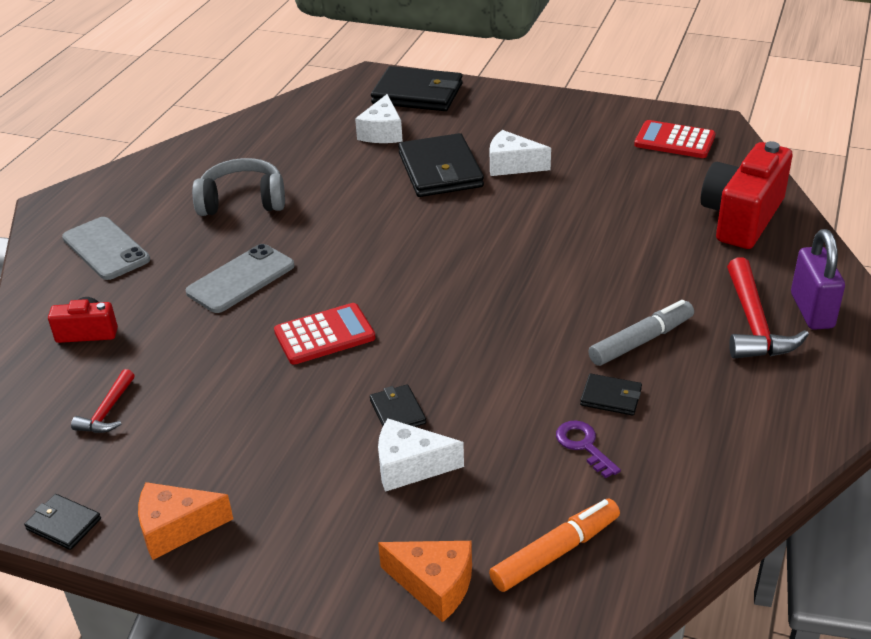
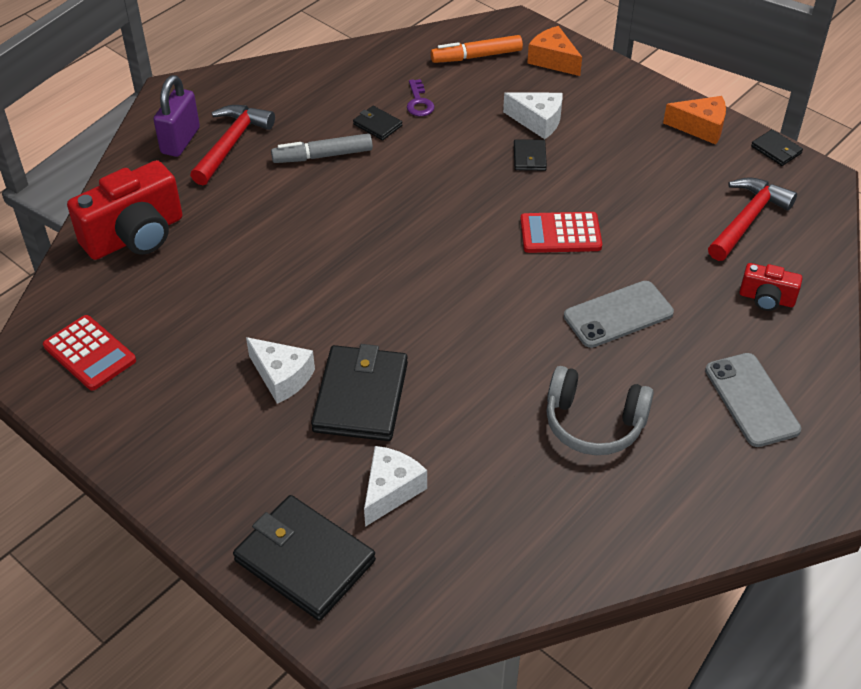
camera: 160 degrees left, 10 degrees up
(107, 411) = (747, 219): red hammer -> red hammer, size x1.76

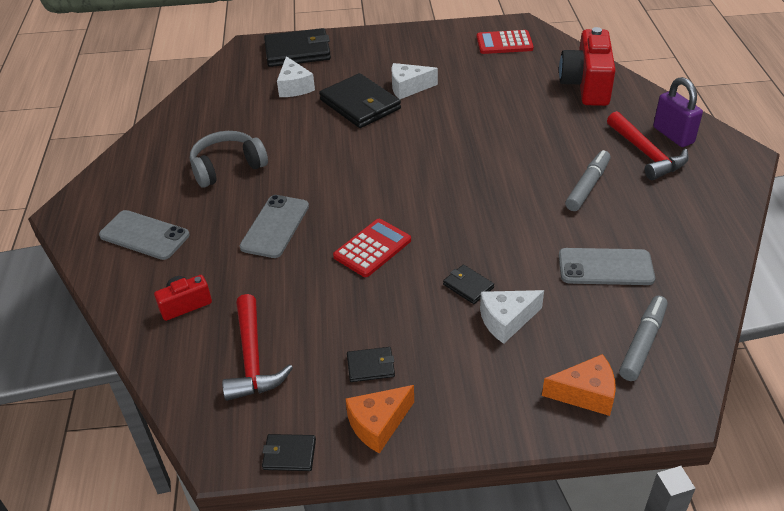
camera: 135 degrees right, 5 degrees down
(377, 125) = (598, 229): black wallet -> black wallet (371, 366)
(419, 102) = (605, 267): purple key -> grey phone
(476, 56) = (643, 343): orange marker -> grey marker

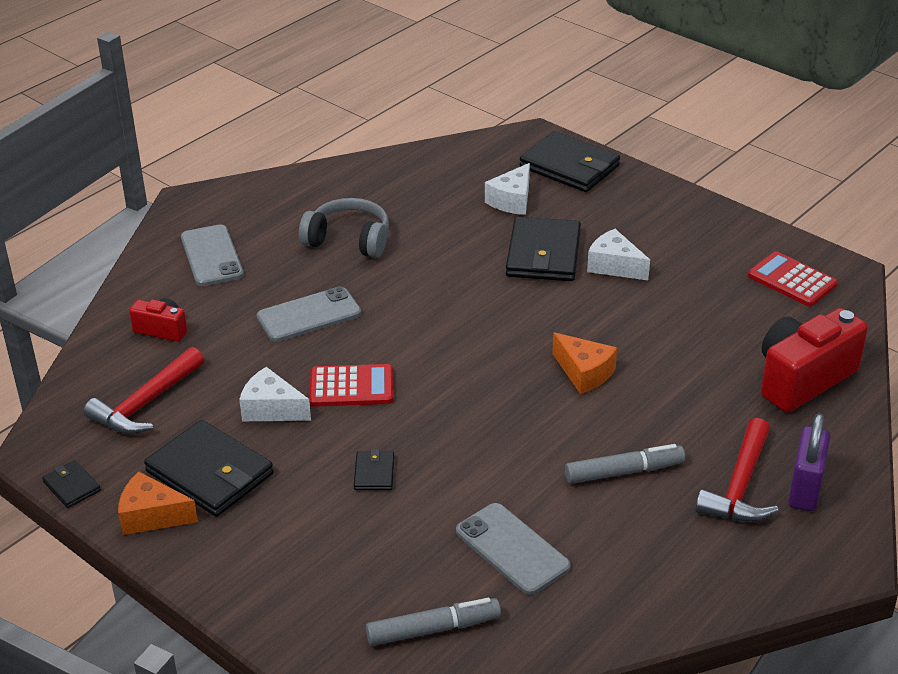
camera: 45 degrees right, 5 degrees down
(371, 366) = (209, 473): black wallet -> black wallet, size x2.11
(506, 320) = (358, 522): white cheese -> white cheese (272, 409)
(585, 394) = (322, 623): orange cheese -> orange cheese (584, 373)

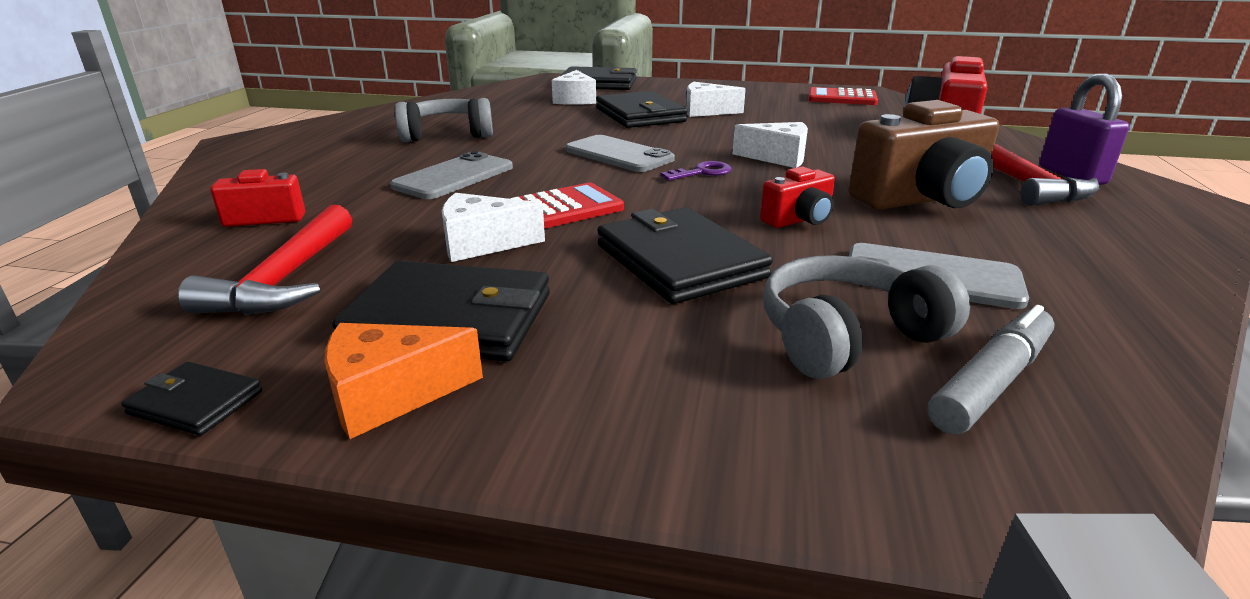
camera: 30 degrees left, 10 degrees down
(211, 256) = (295, 164): grey phone -> grey phone (618, 155)
(374, 473) = (680, 261): black wallet -> black wallet, size x2.11
(399, 571) = (846, 336): none -> grey headphones
(497, 373) = (702, 172): none -> purple key
(499, 461) = (799, 220): none -> red camera
(584, 373) = (778, 158): orange cheese -> white cheese
(624, 472) = (922, 199): grey marker -> brown camera

